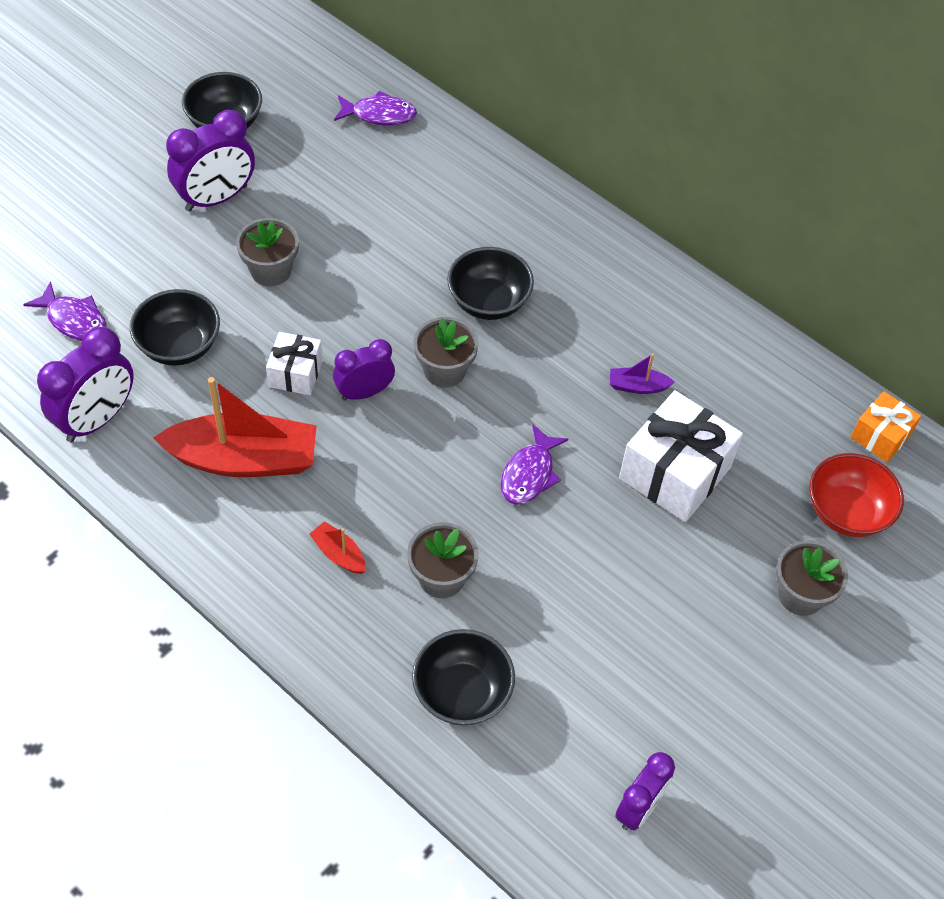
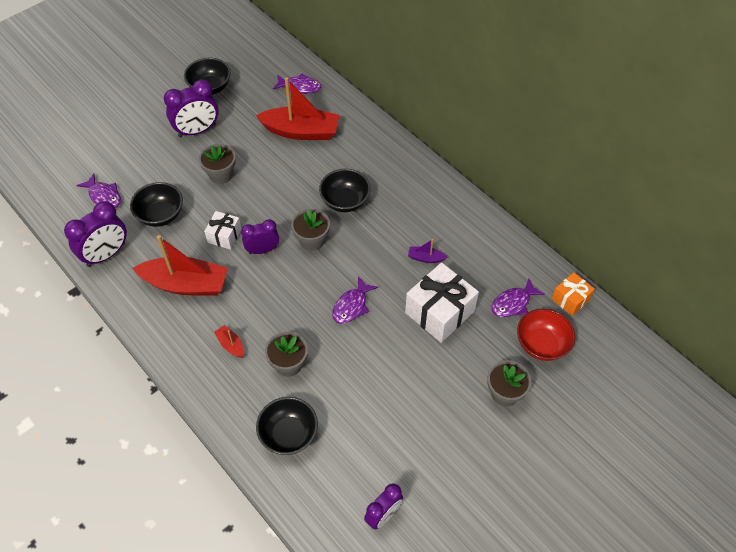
camera: 10 degrees right, 0 degrees up
(394, 189) = (301, 131): none -> red boat
(790, 449) = (513, 303): none -> purple fish

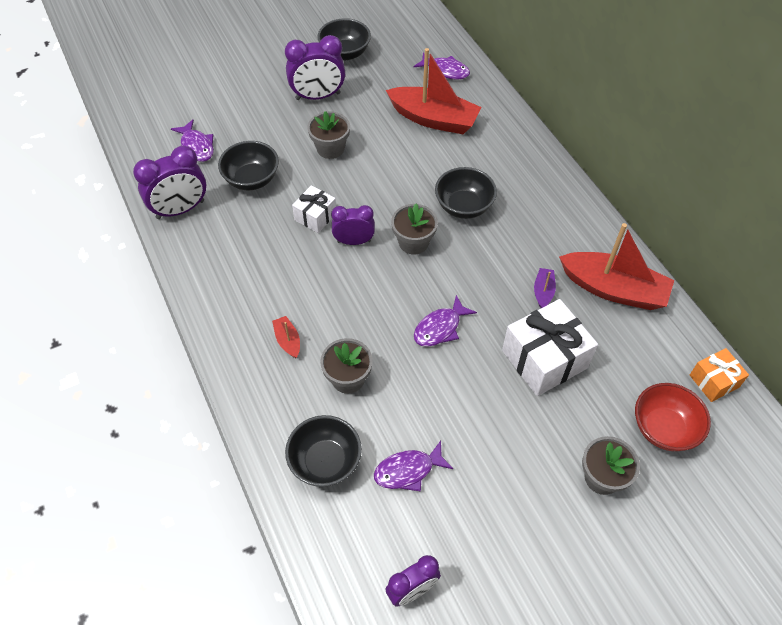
camera: 15 degrees right, 0 degrees up
(186, 284) = (257, 261): red boat -> red boat (613, 289)
(425, 258) = (543, 291): purple boat -> purple boat turned 75 degrees clockwise
(513, 303) = (639, 369): purple fish -> purple fish (408, 471)

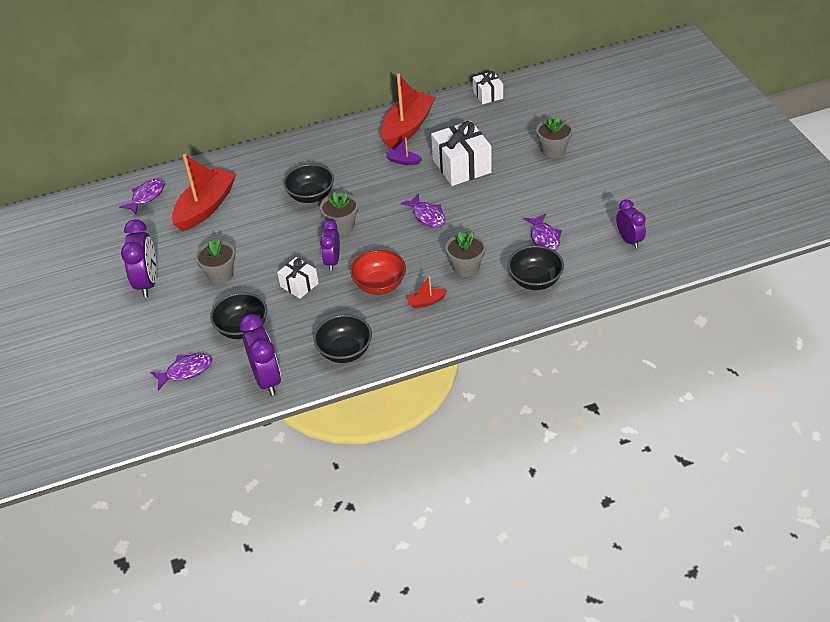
camera: 80 degrees left, 10 degrees down
(345, 53) = (94, 262): black bowl -> black bowl (345, 351)
(664, 428) = (520, 120): red bowl -> red bowl (380, 285)
(714, 381) = (488, 95): orange gift -> white gift

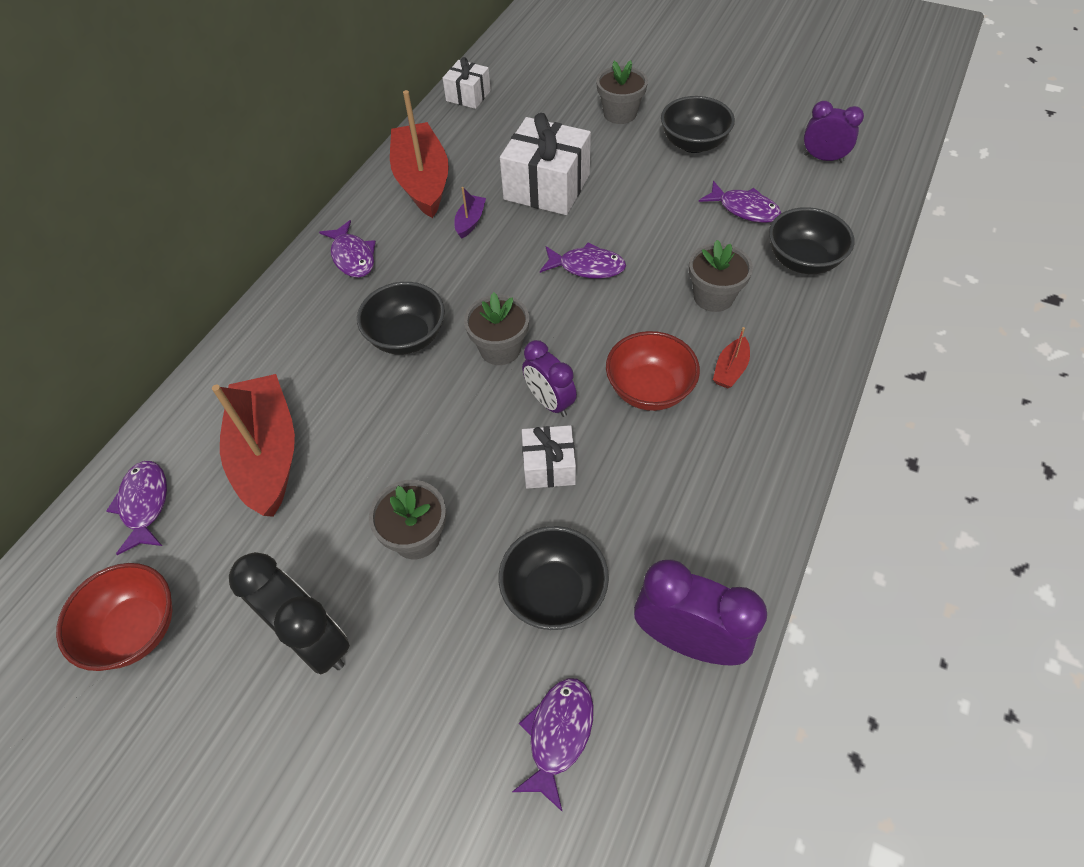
camera: 45 degrees left, 10 degrees up
(100, 238) = (135, 629): none -> red bowl
(148, 282) = (314, 639): purple clock -> black clock
(332, 146) = (352, 257): none -> purple fish
(345, 351) = (729, 510): black bowl -> black bowl (693, 144)
(403, 161) = (470, 222): purple boat -> purple boat turned 135 degrees clockwise

